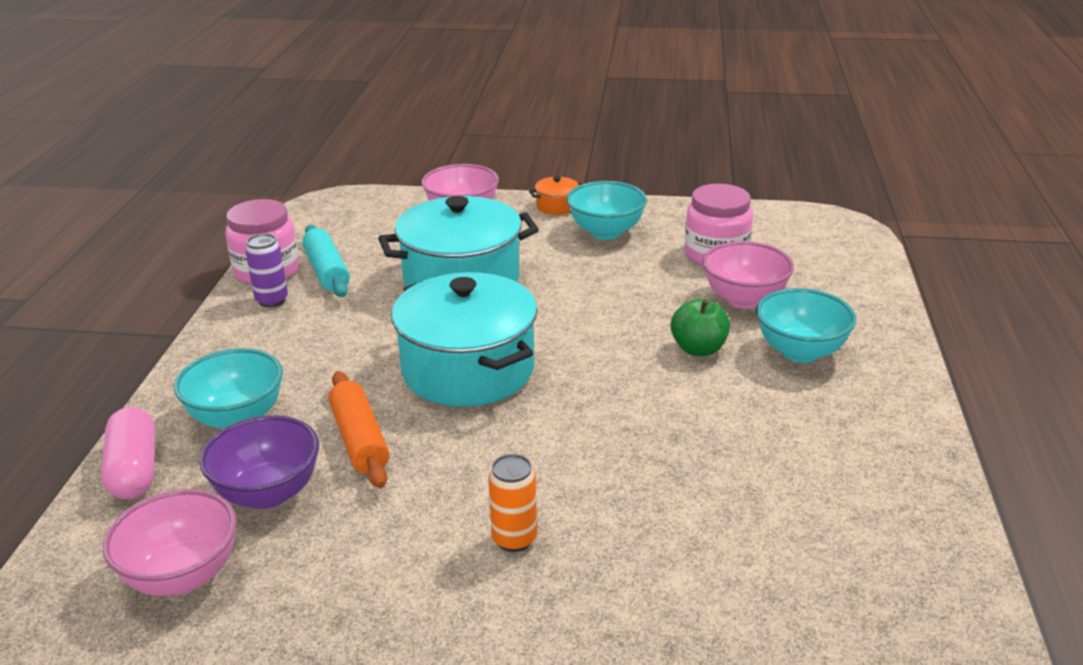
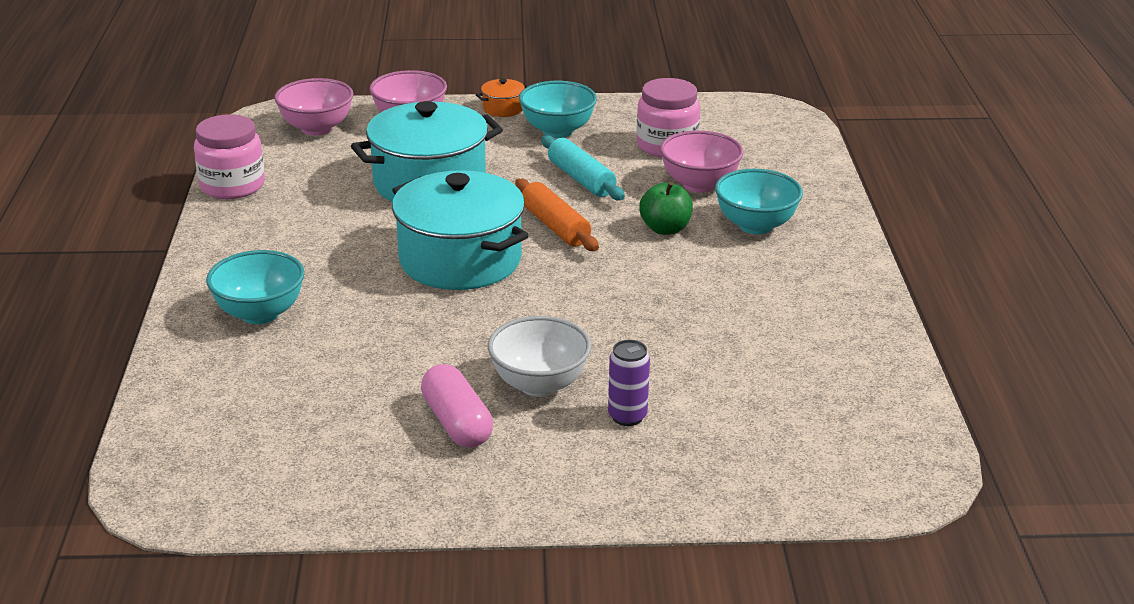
camera: 10 degrees left, 0 degrees up
(134, 470) = (183, 361): pink capsule -> pink capsule (457, 423)
(182, 576) = (265, 433): pink bowl -> pink bowl (317, 128)
(268, 493) = (314, 368): purple bowl -> none
(272, 300) = (249, 212): purple can -> purple can (627, 416)
(327, 271) = (293, 183): turquoise rolling pin -> turquoise rolling pin (581, 179)
(359, 440) = (380, 322): orange rolling pin -> orange rolling pin (555, 226)
(514, 539) = (539, 384): orange can -> white bowl

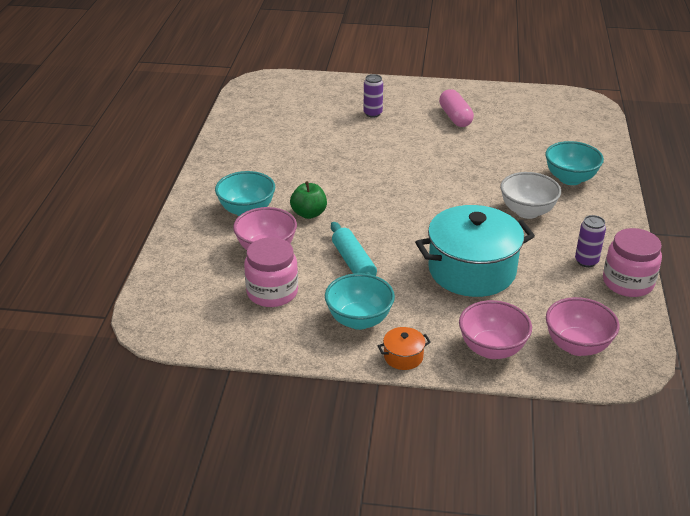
camera: 170 degrees left, 5 degrees up
(277, 203) = (586, 261): none -> purple can
(460, 260) = (450, 203): turquoise pot -> none
(539, 384) = (412, 130): white bowl -> white bowl (527, 211)
(555, 226) = (383, 222): orange rolling pin -> none

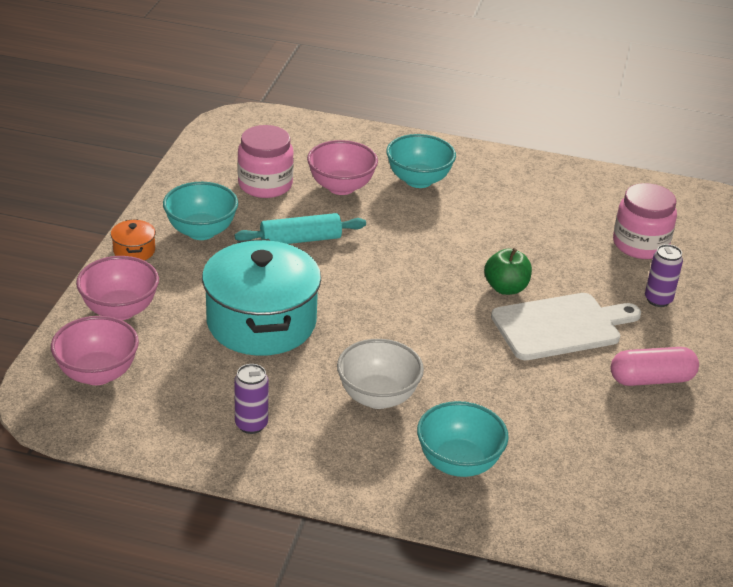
camera: 95 degrees right, 0 degrees up
(309, 214) = (405, 220): green apple -> green apple (506, 288)
(417, 146) = (561, 326): none -> white cutting board
(627, 282) = (195, 451): pink jar -> pink jar (640, 244)

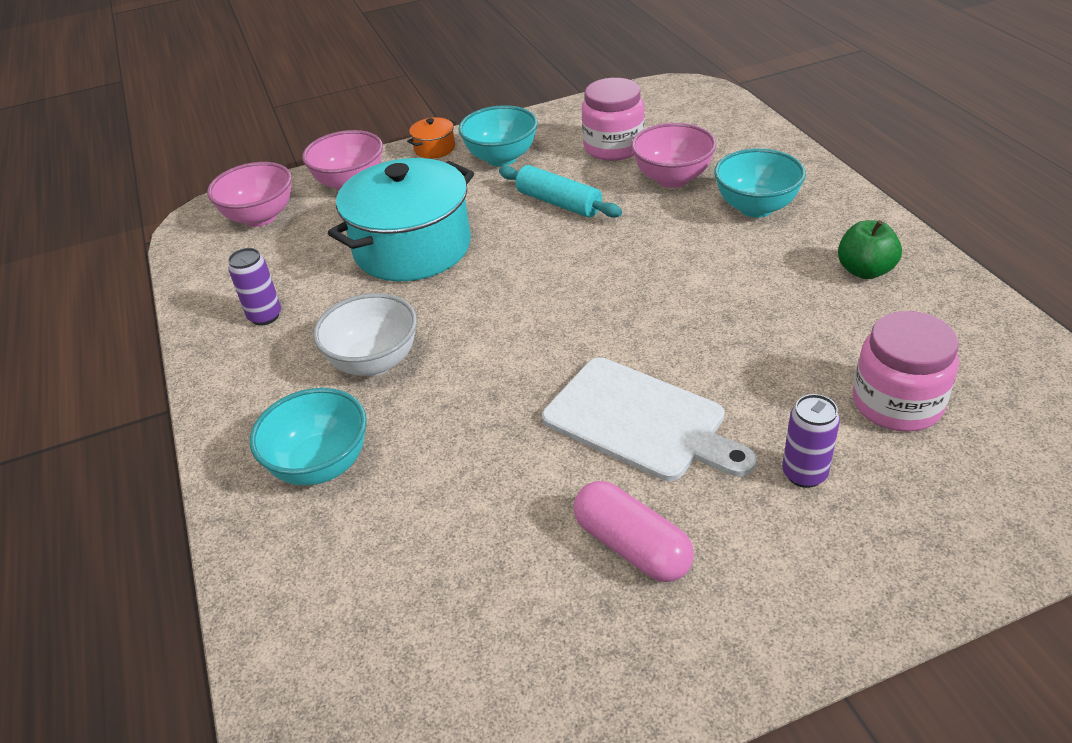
camera: 60 degrees right, 5 degrees up
(506, 288) = (655, 349): green apple -> green apple (865, 270)

